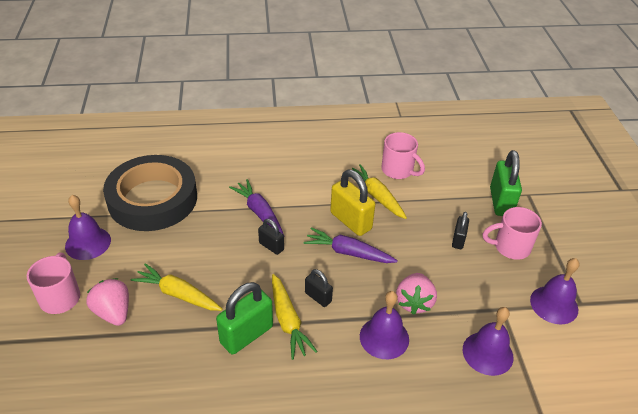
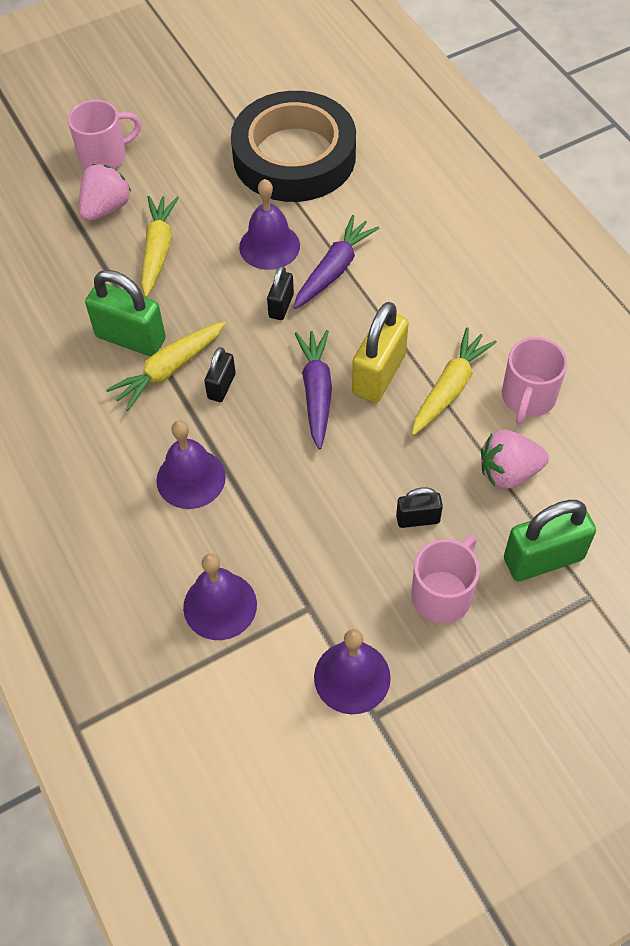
camera: 70 degrees right, 15 degrees up
(88, 243) = (191, 136): purple bell -> purple bell (269, 246)
(414, 302) = (266, 495): pink strawberry -> pink strawberry (508, 472)
(510, 247) = (443, 594): pink mug -> pink mug turned 60 degrees clockwise

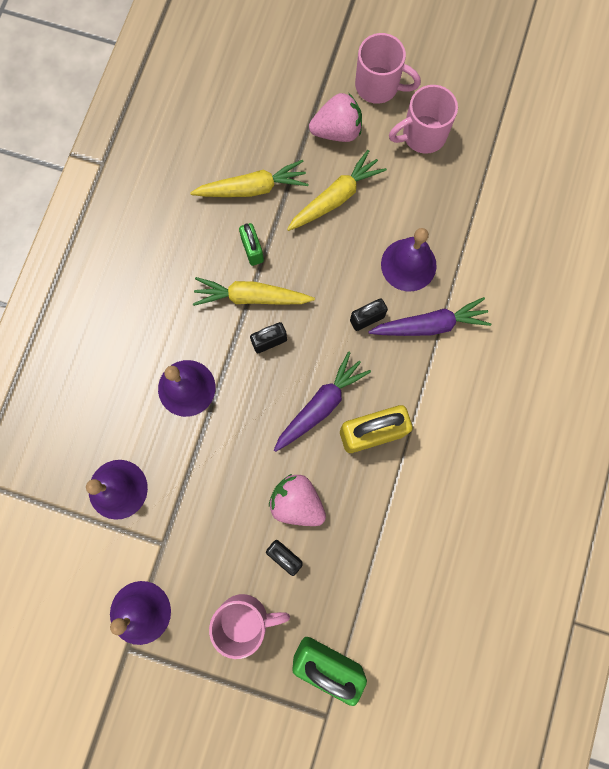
camera: 45 degrees right, 20 degrees up
(130, 338) = (252, 250): green padlock -> green padlock, size x0.55
(294, 156) = (502, 206): black tape -> none
(450, 388) = (404, 489): yellow carrot -> yellow carrot (252, 188)
(508, 472) = (373, 585): pink strawberry -> pink strawberry (297, 502)
(528, 398) = (445, 548): pink mug -> pink mug (422, 135)

